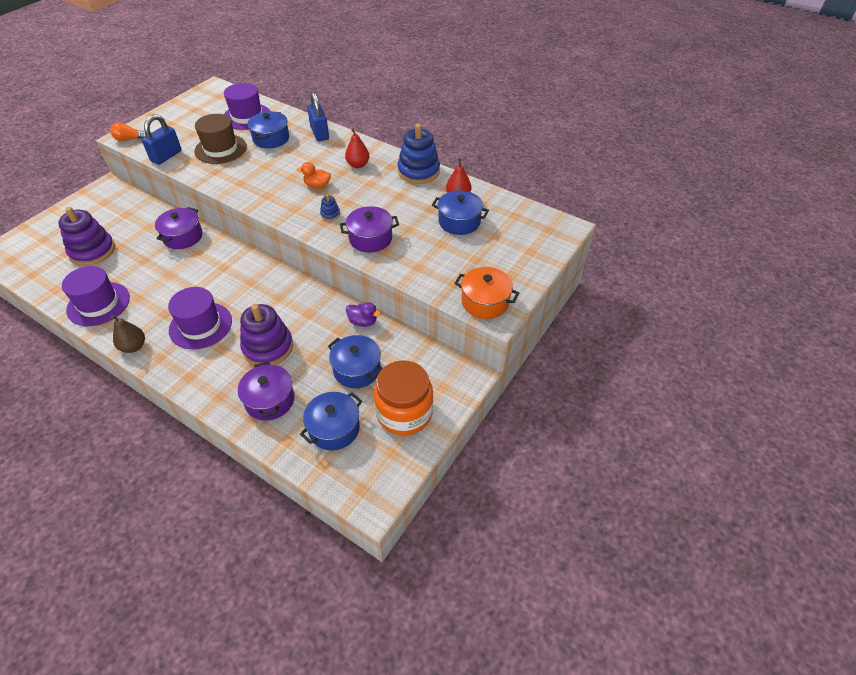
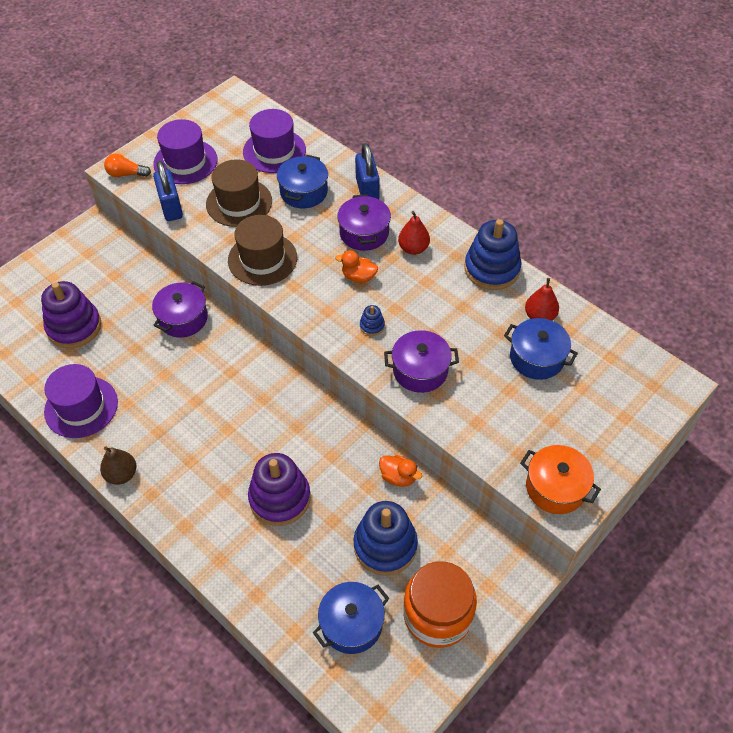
camera: 10 degrees right, 5 degrees up
(166, 156) = (171, 207): blue padlock -> blue padlock turned 60 degrees counterclockwise
(200, 325) = (201, 455): purple hat -> purple hat (185, 162)
(241, 181) = (262, 259): none -> brown hat
(270, 400) = (278, 573): purple pot -> purple pot (364, 233)
(357, 369) = (385, 545): blue pot -> blue stacking toy
(363, 322) = (398, 477): purple duck -> orange duck

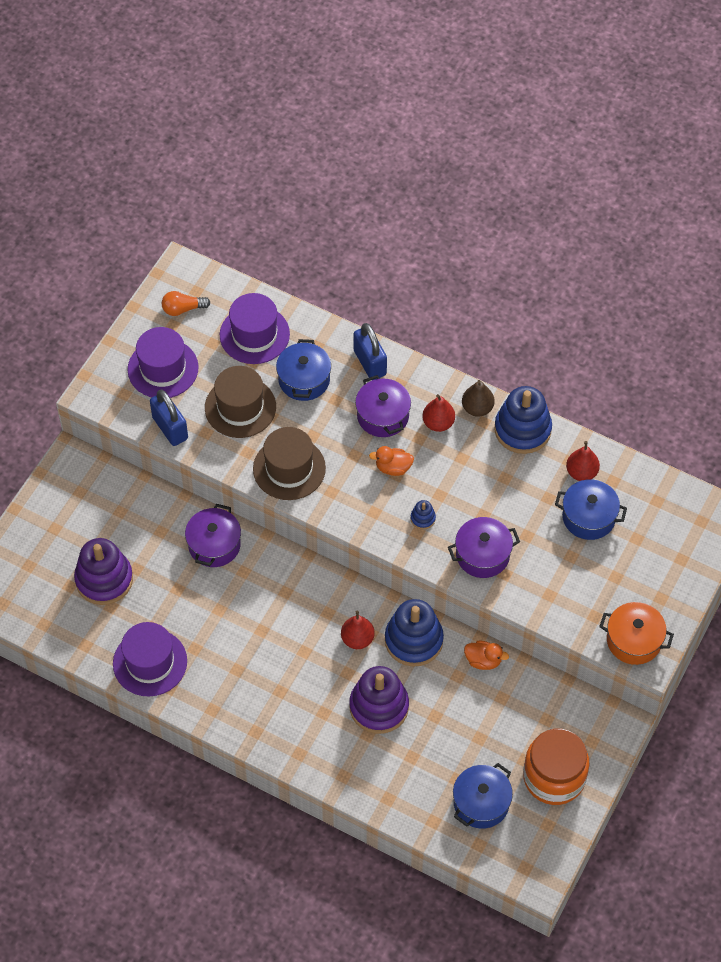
camera: 15 degrees left, 5 degrees up
(121, 474) = (219, 720): brown pear -> brown pear (477, 408)
(126, 174) = (104, 398): orange light bulb -> orange light bulb (183, 309)
(282, 429) = (357, 639): none -> red pear
(385, 545) = (490, 727): blue stacking toy -> blue stacking toy (413, 640)

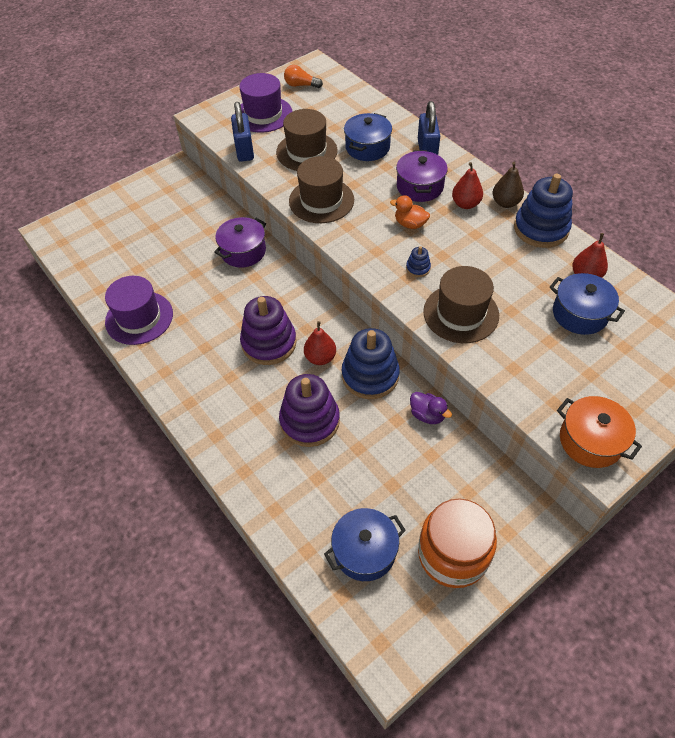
camera: 25 degrees right, 5 degrees down
(104, 579) = (145, 249): purple stacking toy -> purple stacking toy (269, 343)
(254, 334) = (345, 112): purple hat -> none
(482, 555) = (461, 313): purple pot -> brown hat
(483, 660) = (427, 415): orange duck -> purple duck

